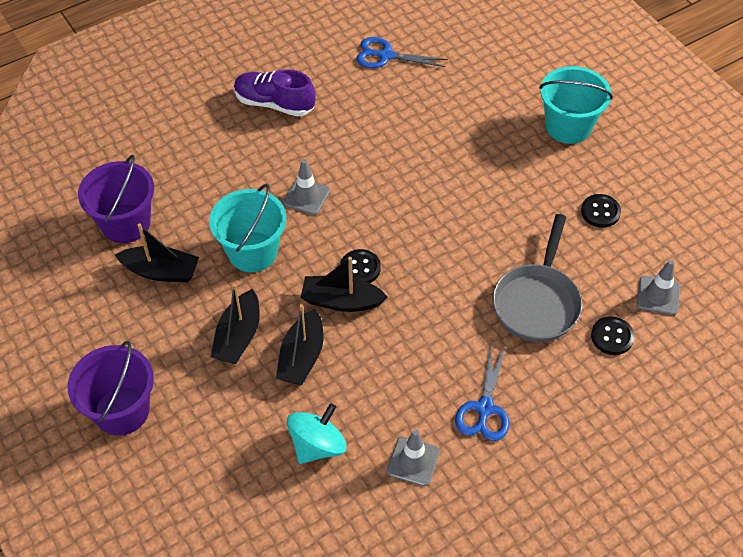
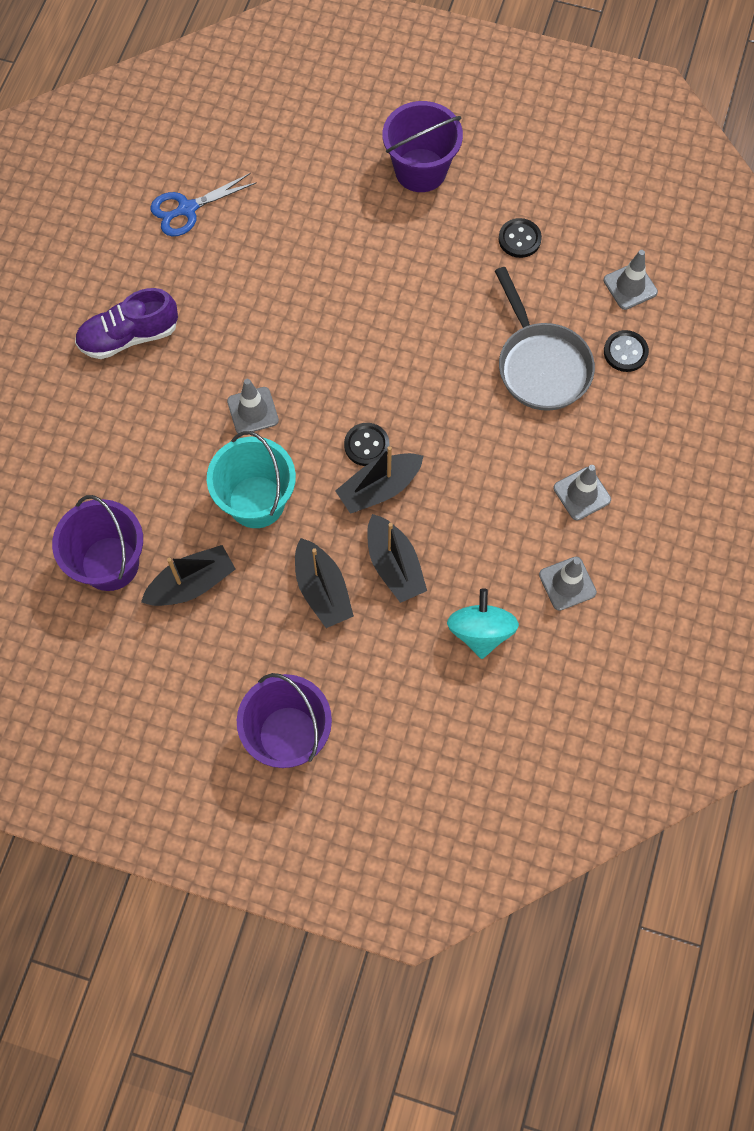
camera: 40 degrees left, 15 degrees up
(484, 408) = (582, 494): blue scissors -> grey traffic cone
(568, 126) = (420, 170): turquoise bucket -> purple bucket

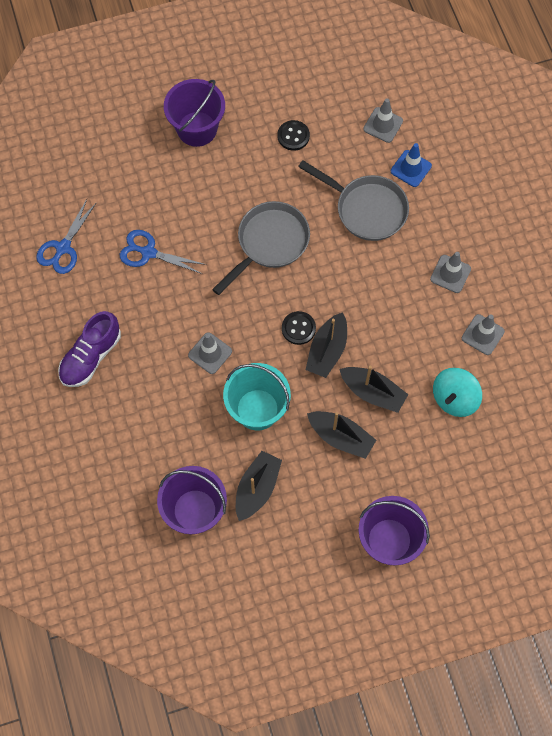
camera: 35 degrees left, 0 degrees up
(270, 267) = (148, 252): none -> blue scissors
(405, 336) = (269, 243): none -> grey pan
(480, 632) = (454, 398): turquoise spinning top -> turquoise spinning top turned 105 degrees counterclockwise
(625, 352) = (411, 168): black button -> blue traffic cone

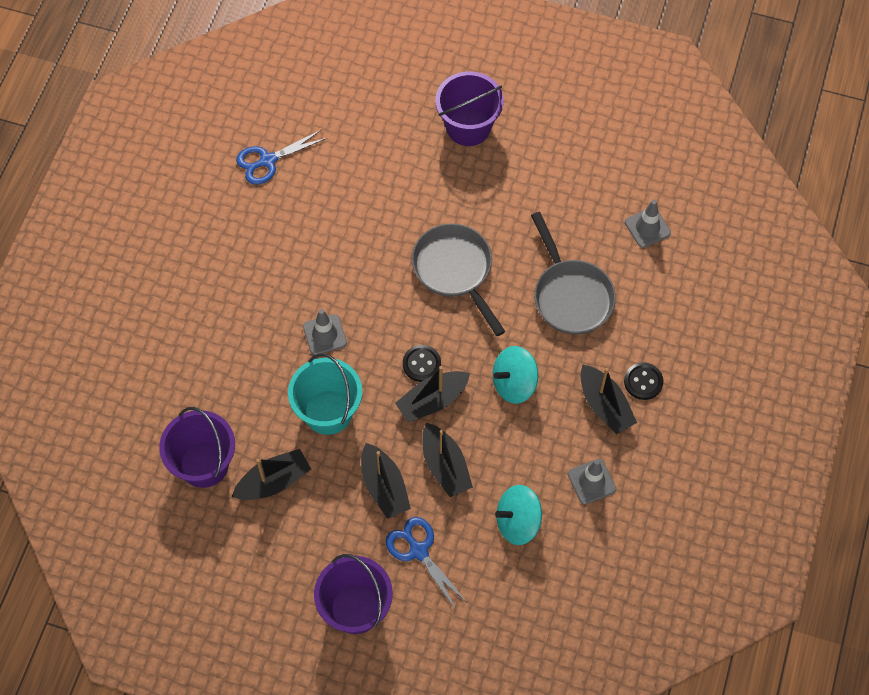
camera: 35 degrees right, 5 degrees down
(91, 356) = (219, 271): purple shoe -> none
(148, 252) = (339, 211): blue scissors -> blue scissors (418, 551)
(269, 243) = (455, 270): grey pan -> grey pan turned 105 degrees counterclockwise
(293, 136) = (553, 187): black button -> black button (643, 382)
(375, 299) = (514, 383): none -> turquoise spinning top
(411, 168) = (643, 284): blue traffic cone -> none
(450, 274) = (604, 405): grey traffic cone -> black boat

